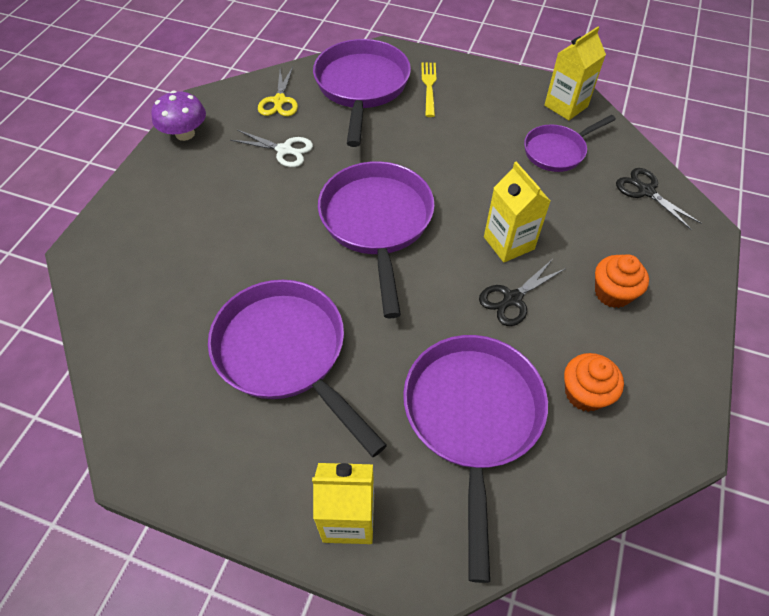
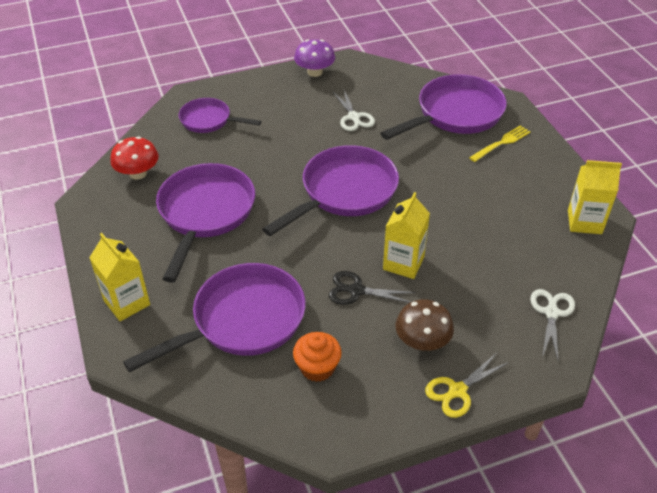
camera: 50 degrees right, 10 degrees down
(151, 378) = (138, 173): none -> red mushroom
(279, 101) = (392, 89): yellow scissors -> yellow scissors (457, 391)
(557, 151) = (527, 242): purple pan -> purple pan (209, 120)
(612, 293) = (422, 341): orange cupcake -> brown mushroom
(646, 191) = (551, 313): black scissors -> white scissors

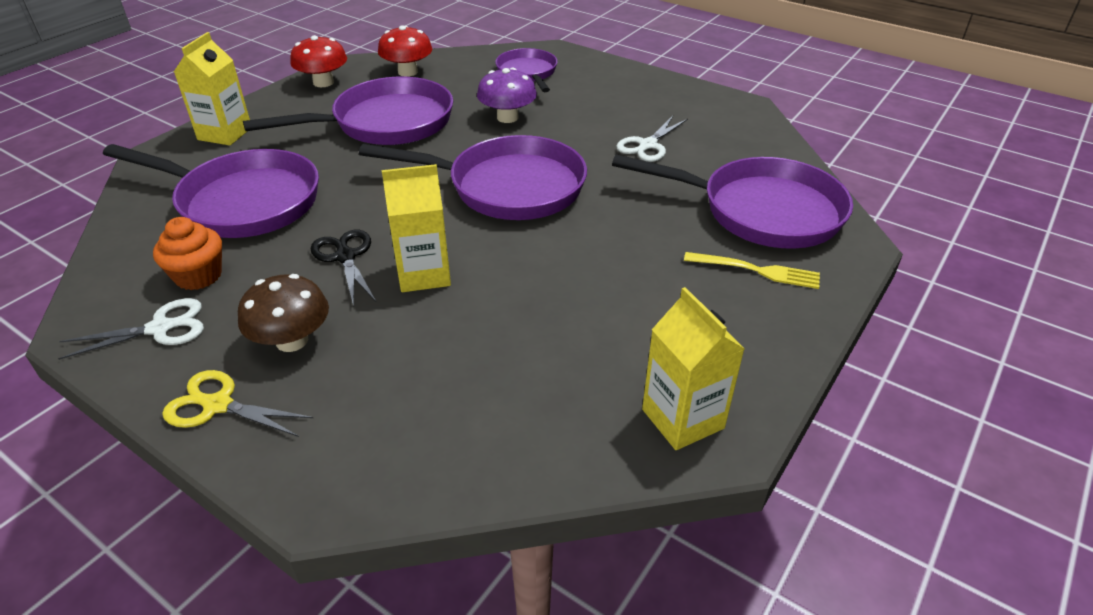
camera: 55 degrees right, 5 degrees down
(102, 222) = (323, 82): none -> red mushroom
(314, 72) = (691, 94): purple mushroom -> purple mushroom (507, 117)
(551, 313) = (438, 451): white scissors -> white scissors (160, 328)

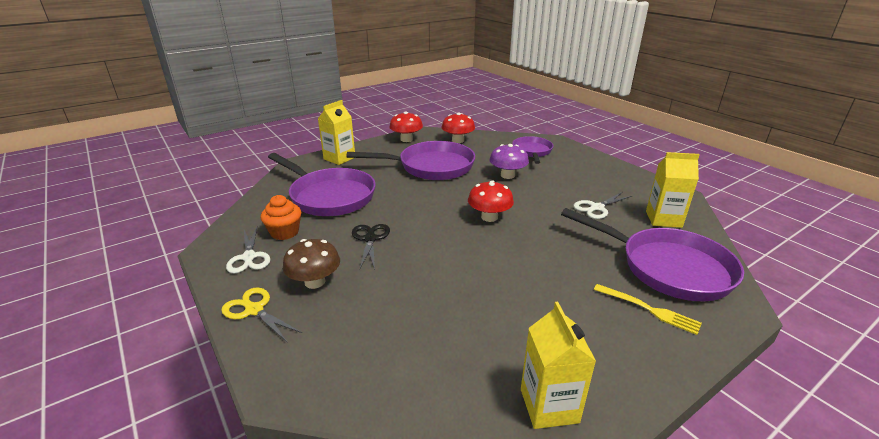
camera: 20 degrees right, 10 degrees down
(160, 328) = (249, 257): white scissors -> white scissors turned 75 degrees clockwise
(424, 274) = (412, 259): yellow carton -> yellow carton (663, 219)
(508, 187) = (489, 217): purple pan -> red mushroom

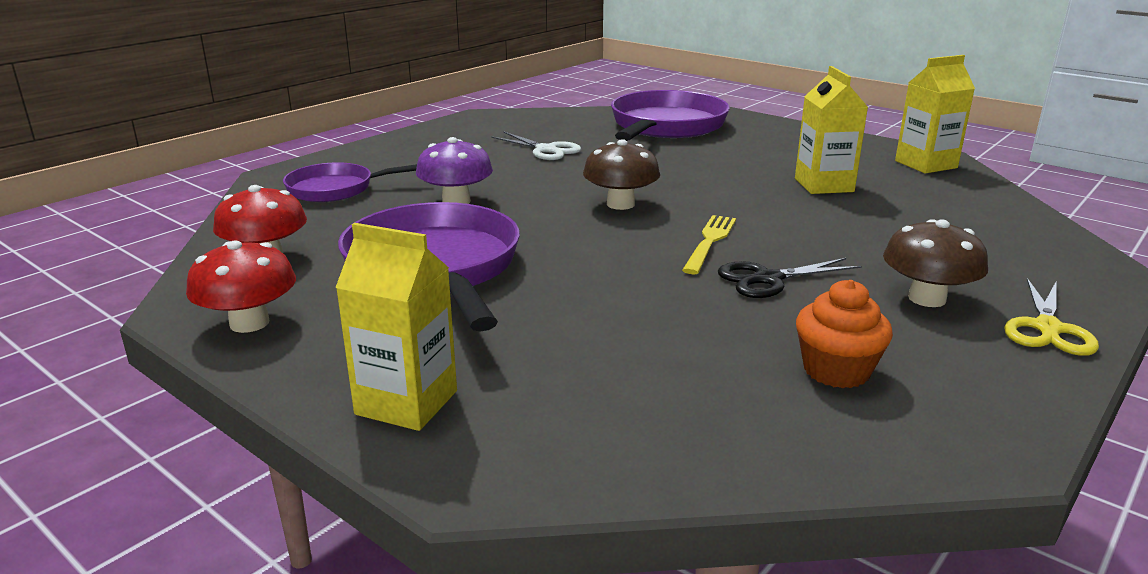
camera: 105 degrees left, 5 degrees down
(249, 257) = (954, 383): white scissors -> none
(329, 196) = (646, 358): purple pan -> none
(489, 217) = (620, 204): red mushroom -> brown mushroom
(649, 309) = (748, 134): yellow fork -> yellow fork (710, 241)
(663, 219) = (556, 124): yellow carton -> yellow carton (824, 185)

